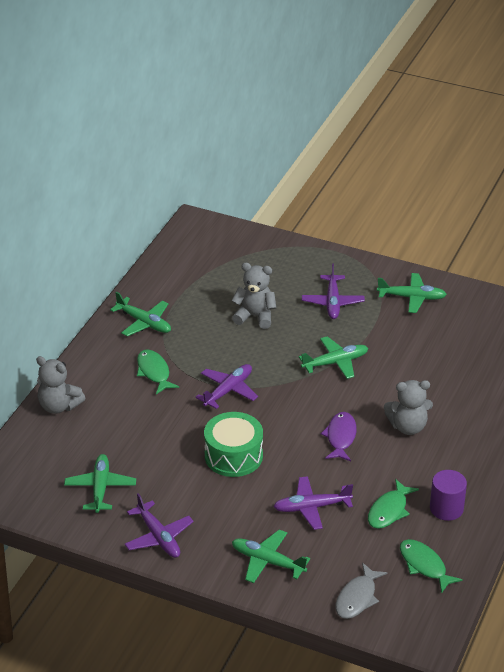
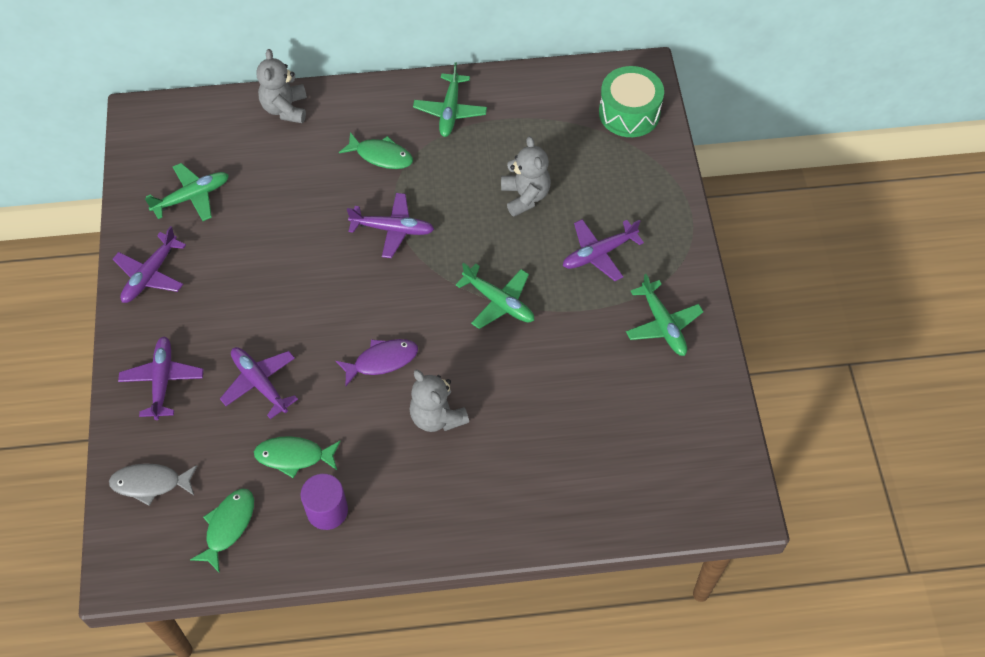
camera: 60 degrees right, 20 degrees up
(154, 372) = (381, 156): green fish -> green fish turned 75 degrees clockwise
(233, 456) = (297, 280): green drum -> green drum (629, 113)
(268, 562) = (162, 381): green plane -> purple plane

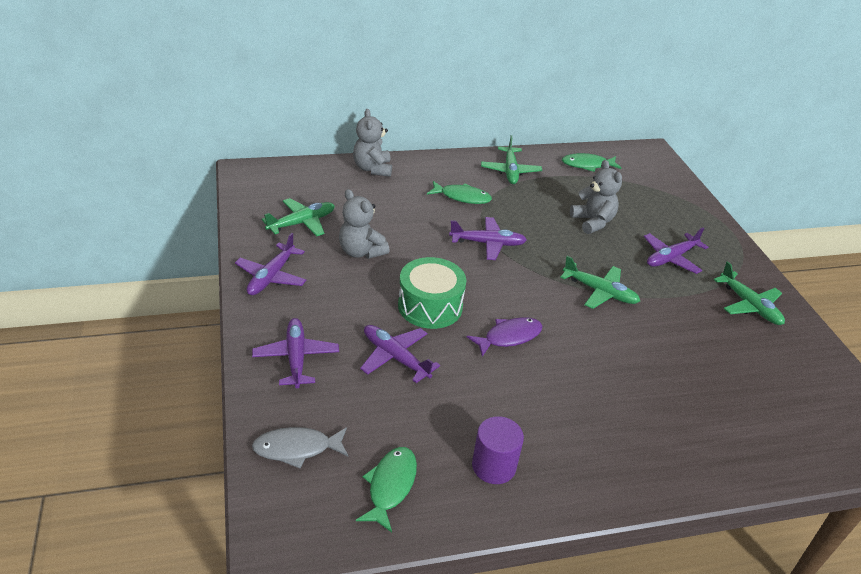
camera: 10 degrees left, 20 degrees down
(294, 456) = (445, 418): green fish -> green fish (587, 165)
(437, 417) = (577, 380): grey teddy bear -> grey teddy bear (361, 252)
(629, 113) = (652, 173): green drum -> green drum (430, 306)

